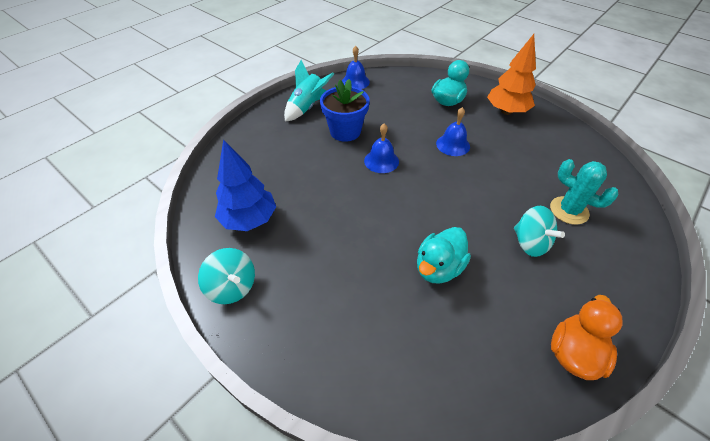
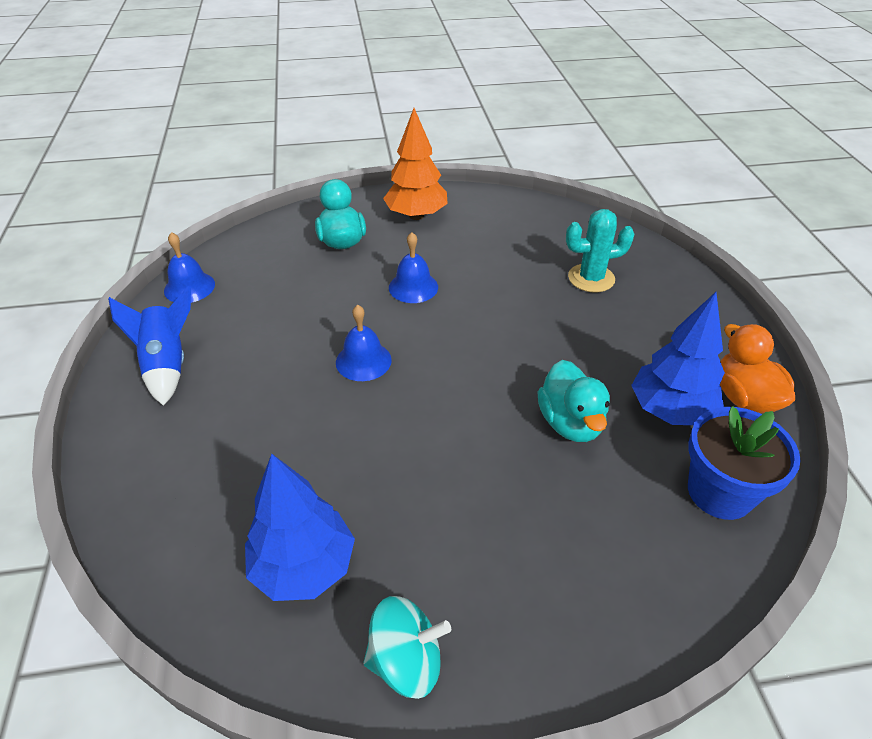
camera: 50 degrees left, 5 degrees down
(307, 107) = (167, 365): turquoise rocket -> blue rocket
(345, 131) = (268, 358): blue flower pot -> blue flower pot (720, 492)
(508, 314) = (670, 411): none -> blue tree
(530, 243) = (603, 332): turquoise spinning top -> none

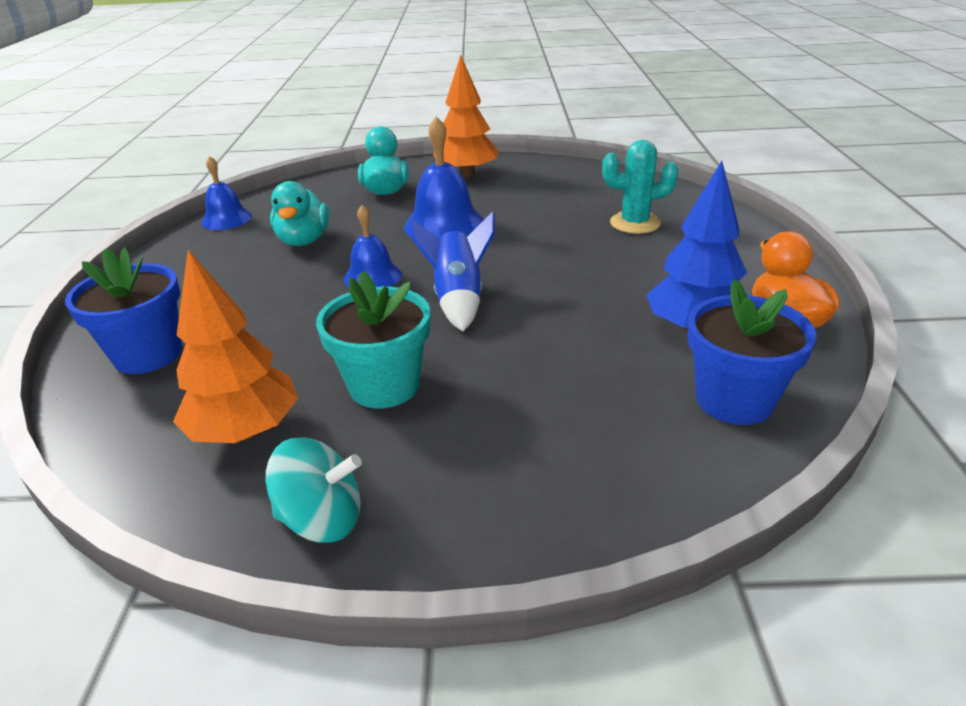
camera: 10 degrees right, 10 degrees down
(167, 365) = (180, 272): blue rocket -> blue rocket (458, 299)
(174, 478) = (148, 354): none -> blue flower pot
(304, 567) = (246, 431): blue tree -> orange tree
(413, 287) = (444, 224): blue bell -> blue bell, size x1.59
(415, 500) = (384, 386): none -> turquoise flower pot
(570, 423) = (576, 333): turquoise duck -> turquoise duck (304, 240)

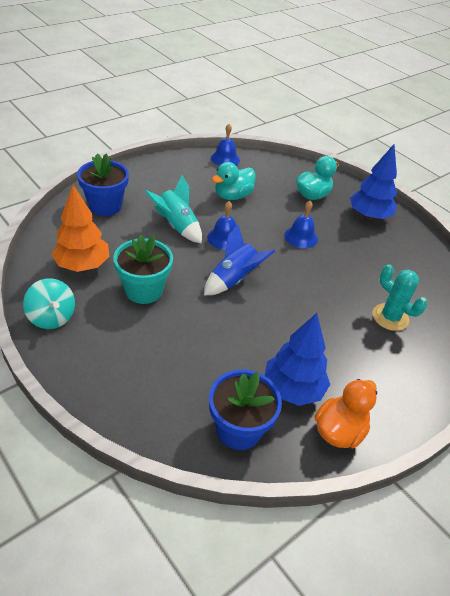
camera: 45 degrees right, 10 degrees up
(294, 305) = (176, 226): none -> turquoise rocket
(444, 224) = (301, 237): blue bell -> blue bell, size x0.63
(467, 174) = (369, 216): orange tree -> blue tree

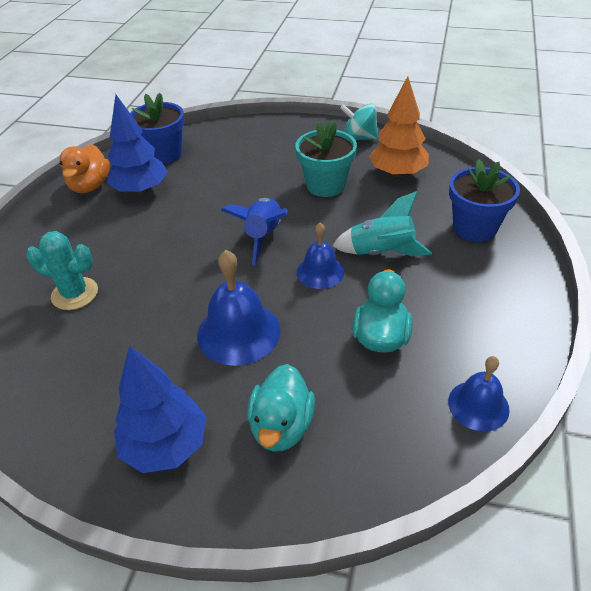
camera: 150 degrees right, 0 degrees up
(301, 237) = (238, 332): blue bell -> blue bell, size x1.59

